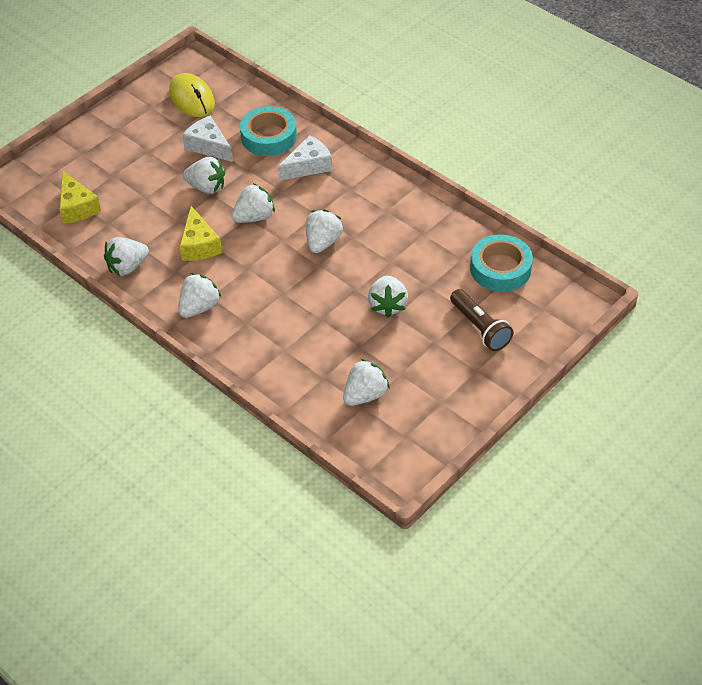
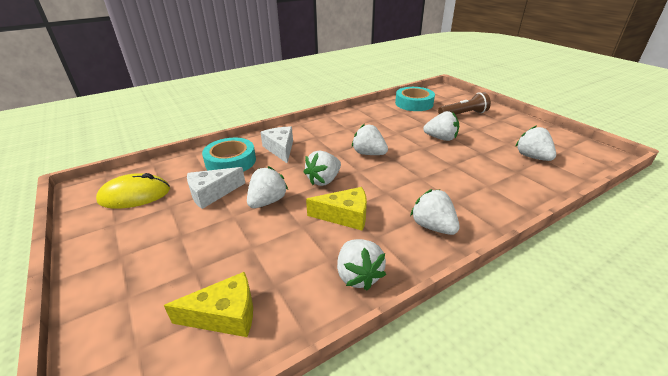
camera: 75 degrees left, 15 degrees down
(254, 217) = (324, 180): white strawberry -> white strawberry turned 120 degrees counterclockwise

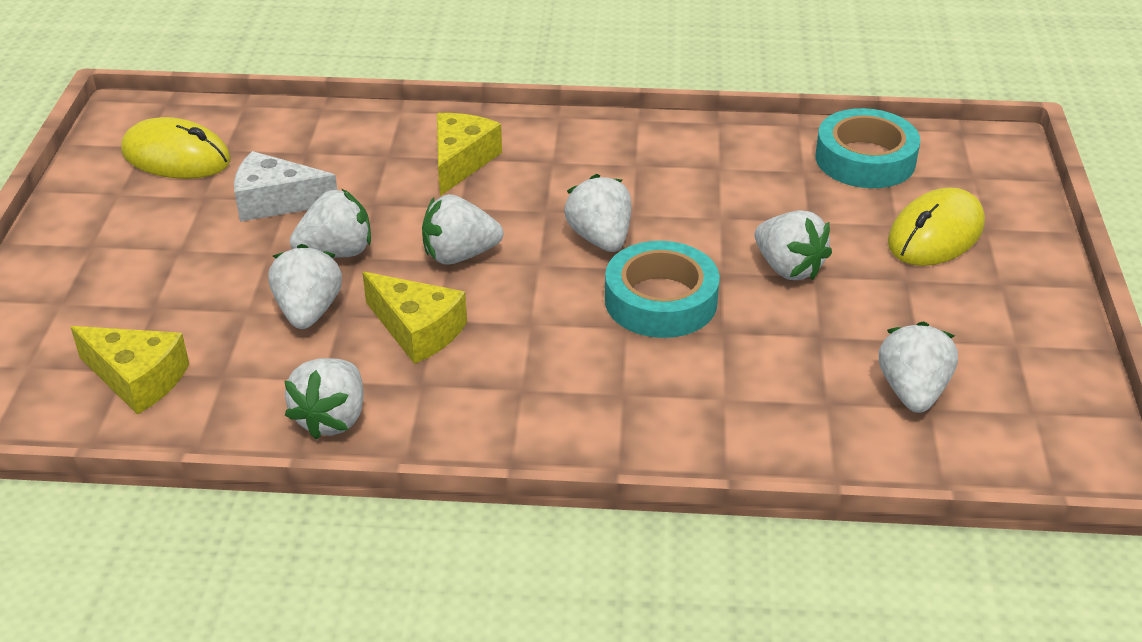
camera: 35 degrees right, 5 degrees up
(231, 161) = (358, 153): turquoise tape -> turquoise tape (661, 300)
(280, 149) = (461, 161): white cheese -> yellow cheese
(433, 226) = (523, 412): white strawberry -> white strawberry (308, 311)
(463, 114) = (935, 234): brown flashlight -> yellow mouse

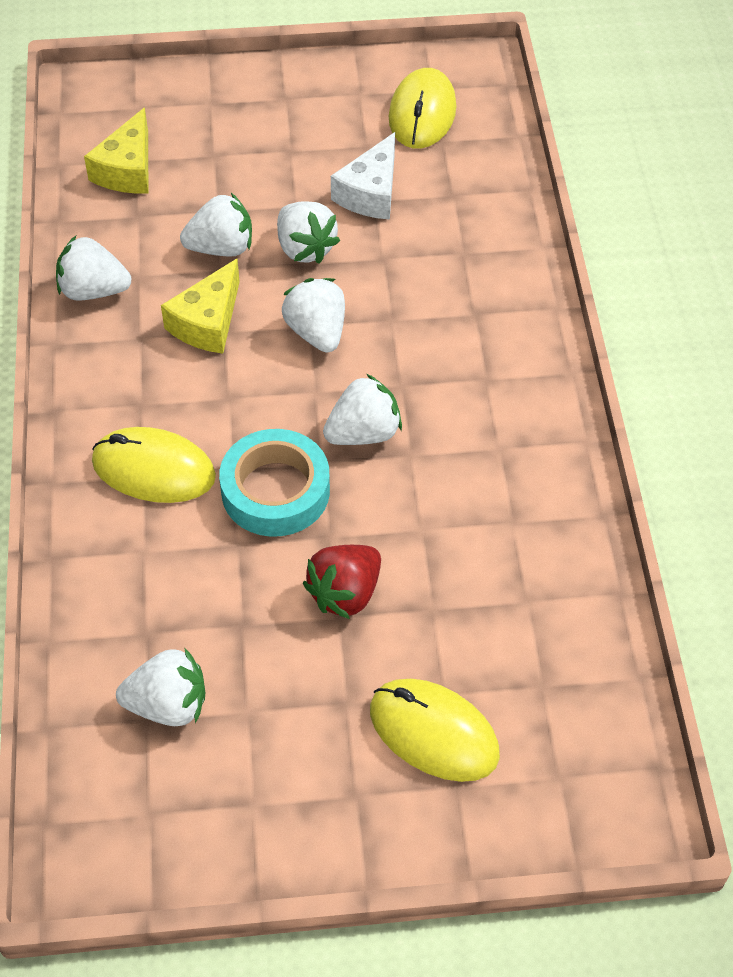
camera: 80 degrees right, 15 degrees up
(276, 201) = (370, 193): white cheese -> white cheese turned 150 degrees counterclockwise
(461, 161) = (466, 308): yellow cheese -> none
(616, 384) = (153, 469): none -> yellow mouse
(788, 268) = (345, 593): white strawberry -> red strawberry
(865, 159) = (566, 662): turquoise tape -> none

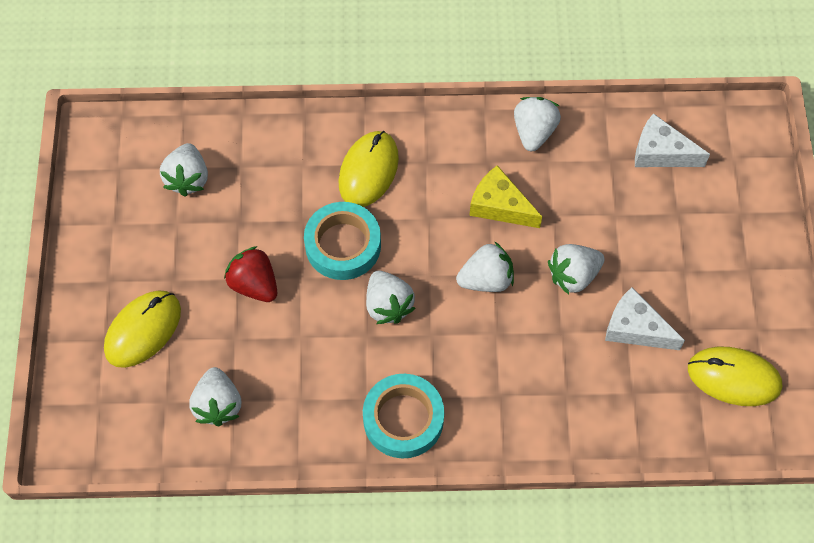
camera: 95 degrees right, 10 degrees up
(127, 169) = (661, 152): yellow cheese -> white cheese
(221, 248) = (575, 216): white strawberry -> white strawberry (218, 404)
(522, 407) = (403, 419): none -> turquoise tape

